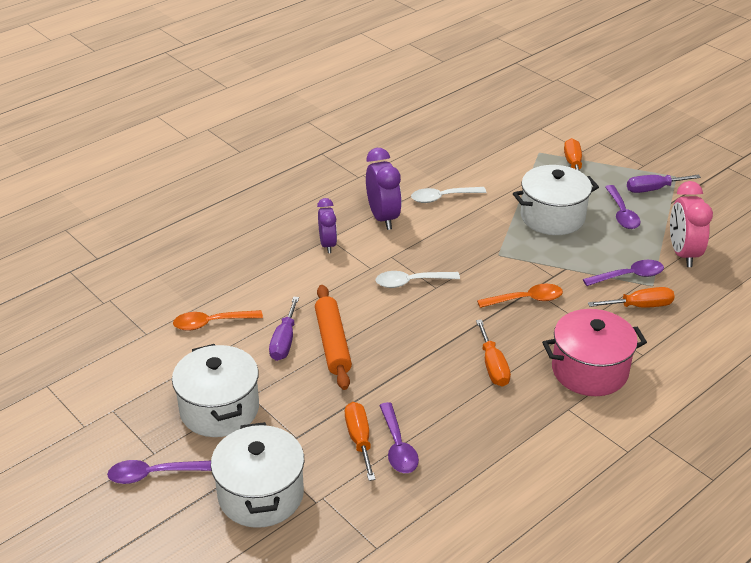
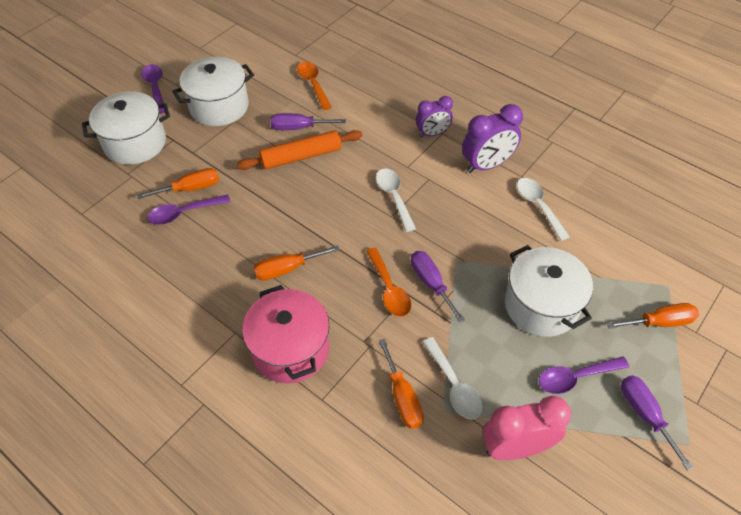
camera: 80 degrees right, 15 degrees up
(522, 273) = (431, 283): none -> purple screwdriver
(629, 276) = (454, 385): purple spoon -> white spoon

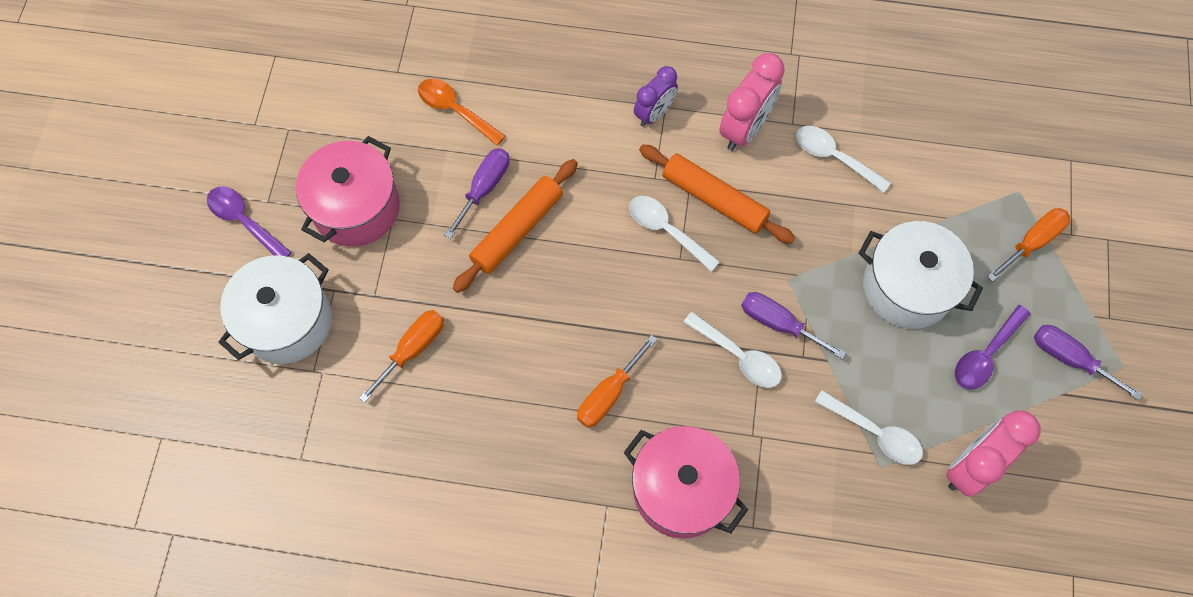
camera: 30 degrees left, 15 degrees up
(183, 213) = (431, 388): purple spoon -> none
(219, 106) = (356, 208): white pot -> pink pot
(299, 128) = (484, 188): purple screwdriver -> purple screwdriver turned 150 degrees clockwise
(389, 289) = (738, 356): orange spoon -> white spoon
(402, 397) = (832, 476): orange screwdriver -> none
(438, 194) = (714, 199): none -> orange rolling pin
(487, 165) = (745, 128): purple clock -> pink clock

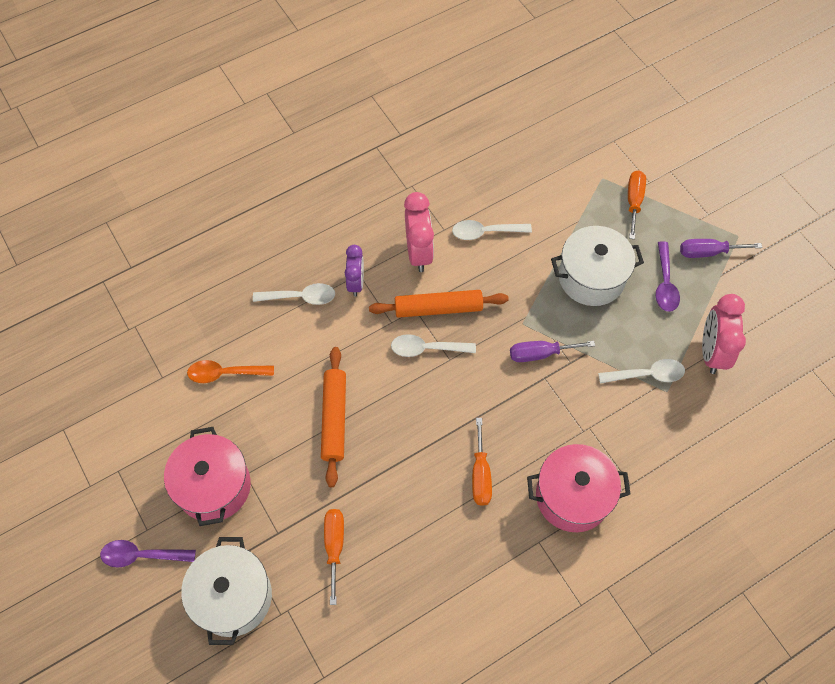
camera: 40 degrees left, 5 degrees down
(484, 188) = (289, 409): purple screwdriver -> none
(738, 356) = (535, 391): white spoon -> white spoon (300, 297)

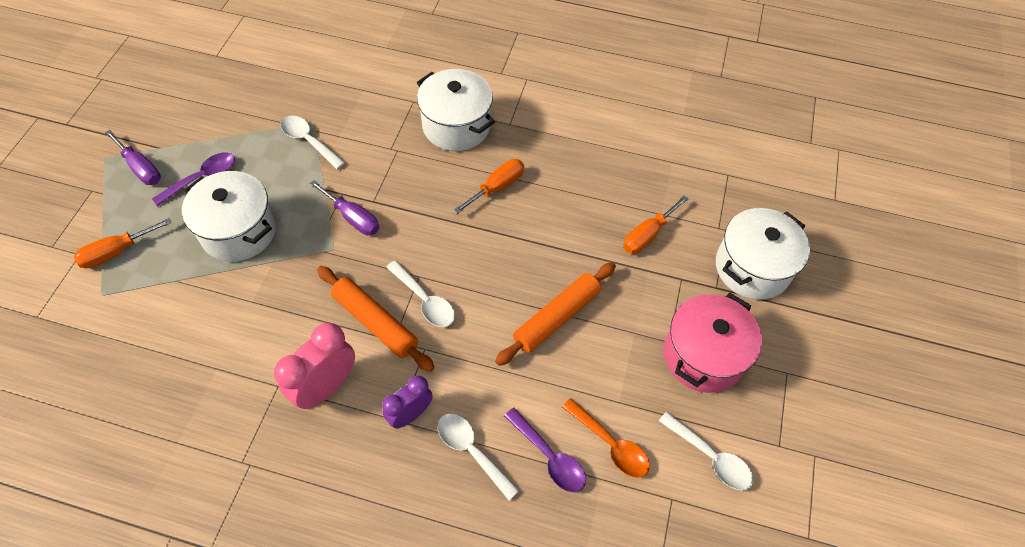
camera: 135 degrees left, 5 degrees down
(142, 555) = (805, 356): purple spoon -> purple spoon (549, 457)
(485, 232) = (252, 347): white spoon -> white spoon (710, 457)
(572, 496) = (456, 126): pink pot -> white pot
(711, 352) = (250, 115): pink clock -> none

